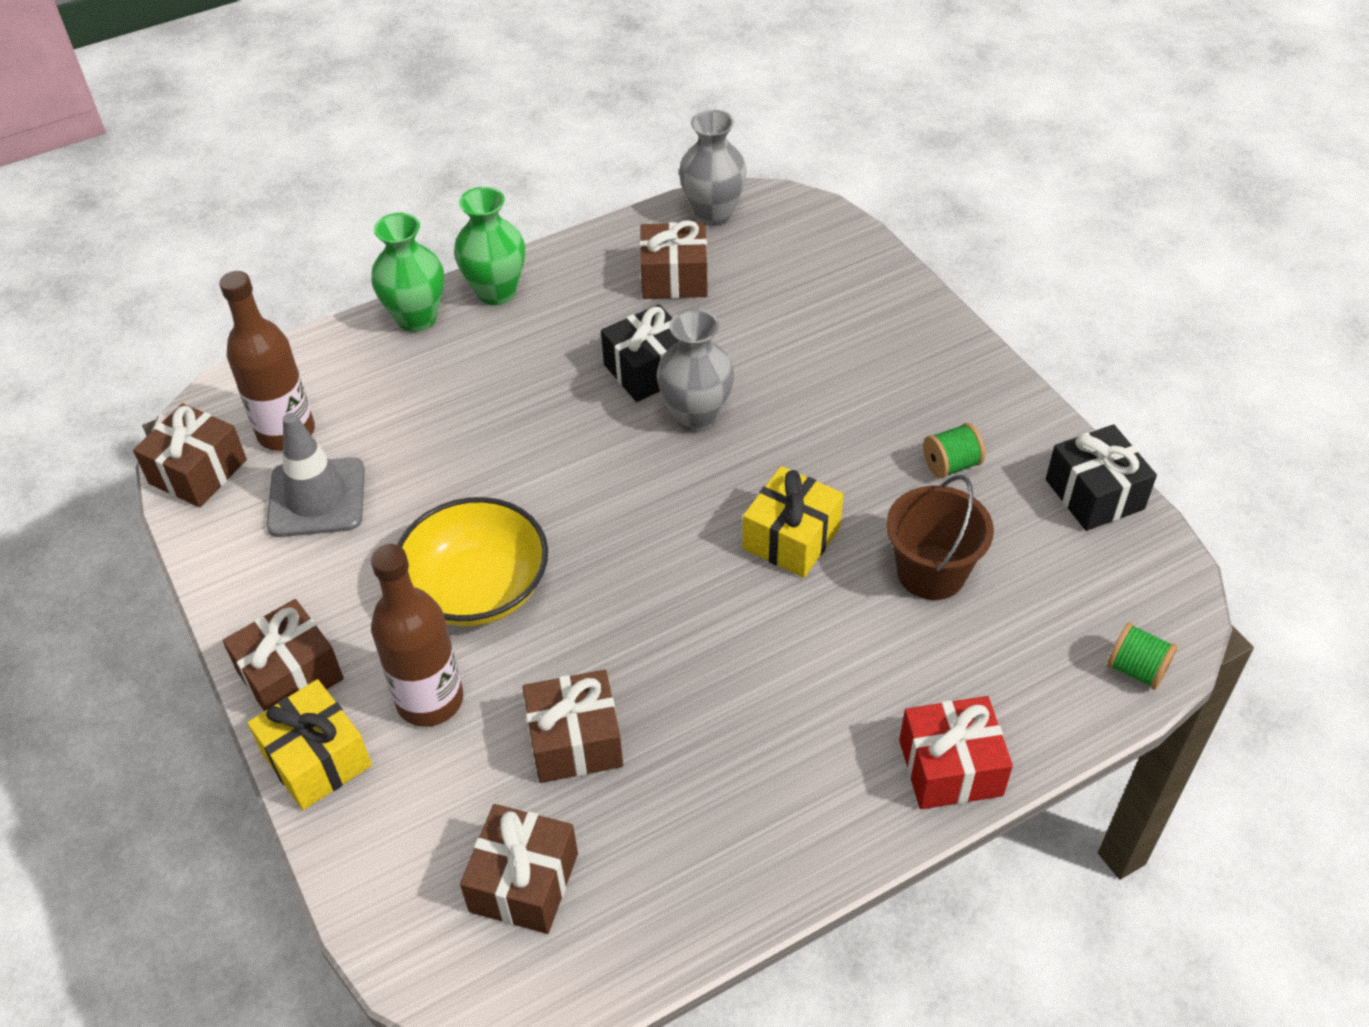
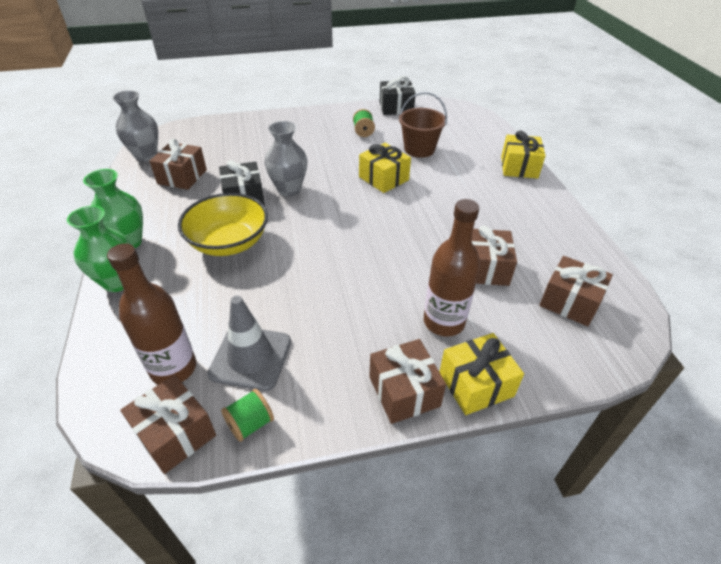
camera: 75 degrees left, 5 degrees down
(477, 589) = (368, 289): yellow bowl -> yellow bowl (229, 242)
(950, 768) = (519, 167): red gift -> yellow gift
(1136, 669) = (482, 120): green spool -> green spool (250, 424)

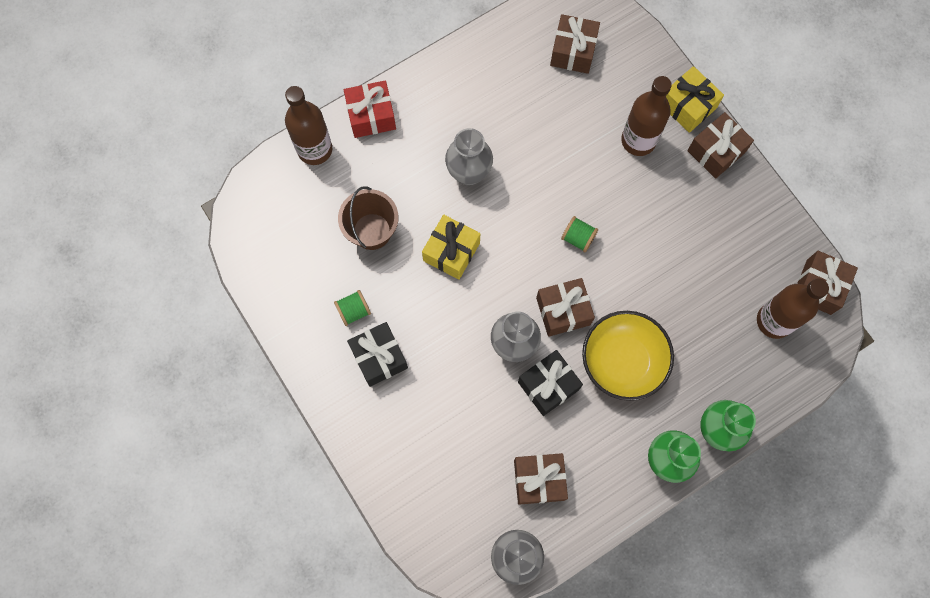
camera: 110 degrees left, 30 degrees up
(250, 424) = (788, 242): green spool -> green spool (578, 238)
(251, 357) = (738, 270): grey traffic cone -> none
(396, 108) = (270, 291): black gift -> black gift (379, 357)
(449, 202) = (469, 173): none -> grey vase
(485, 268) = (559, 121): brown gift -> brown gift (563, 311)
(496, 139) = (315, 149): none -> brown bottle
(519, 167) = (371, 116): yellow gift -> red gift

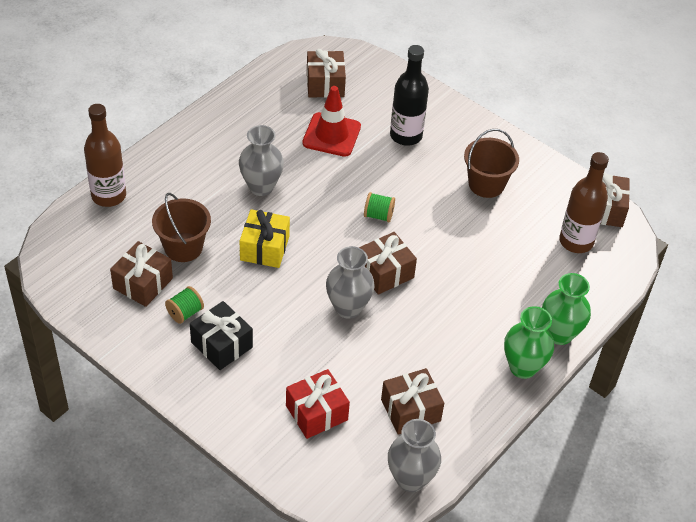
camera: 20 degrees left, 25 degrees down
(371, 116) = (155, 161): red gift -> red gift (316, 413)
(548, 386) = (392, 333): black gift -> none
(560, 122) = (331, 135): none -> red traffic cone
(623, 361) = (454, 299): yellow bowl -> none
(638, 140) = (406, 135): brown bottle -> black bottle
(688, 106) = (439, 104): yellow gift -> none
(703, 224) = (486, 184): none -> brown bucket
(716, 151) = (476, 131): brown gift -> brown gift (143, 283)

